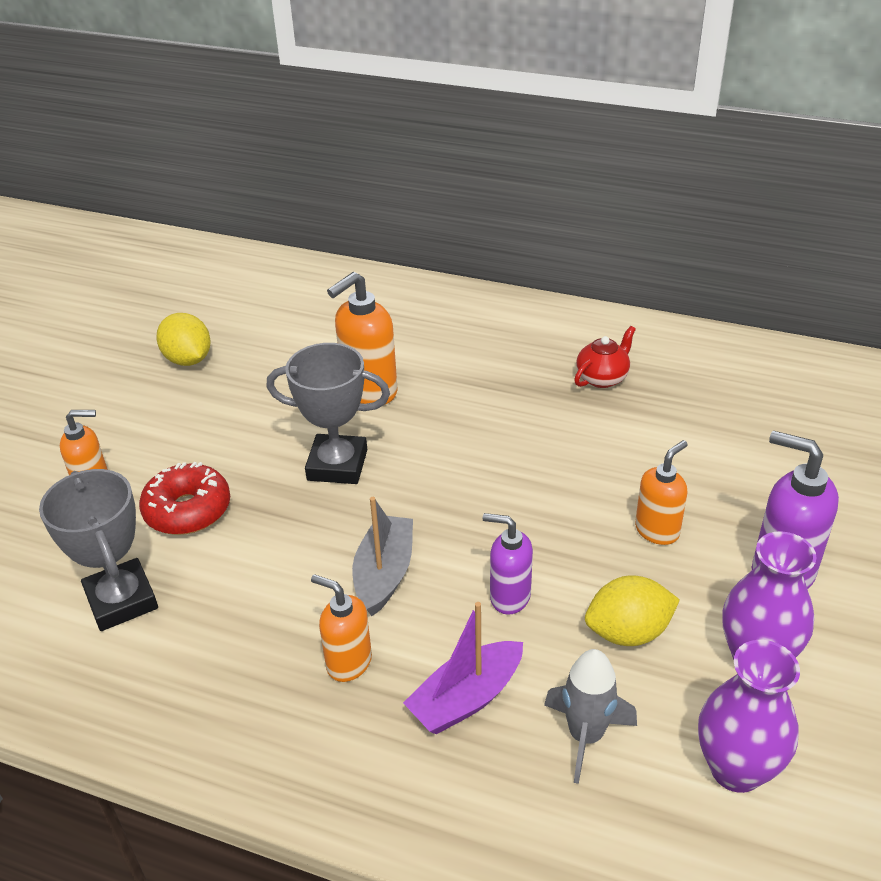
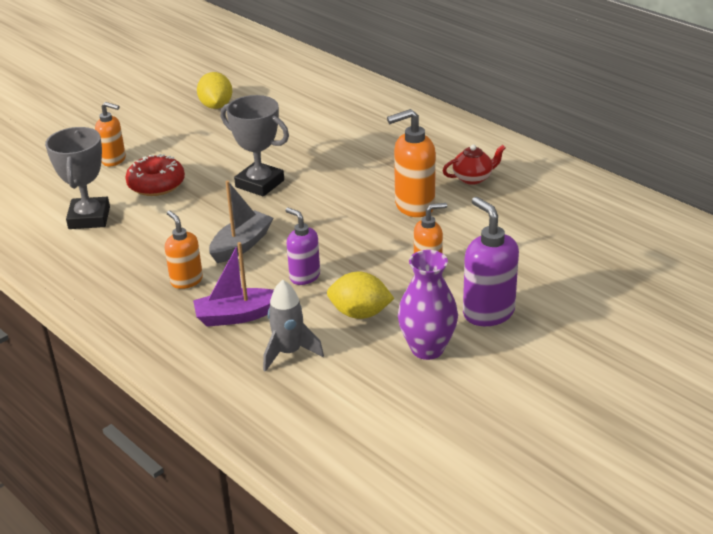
camera: 25 degrees right, 5 degrees down
(369, 391) = (312, 149): orange soap dispenser -> orange soap dispenser (414, 206)
(736, 769) = (362, 394): purple vase -> none

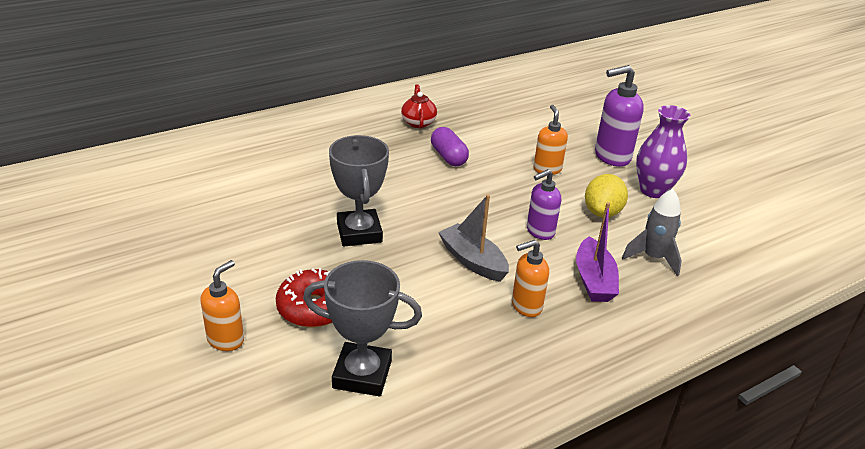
camera: 80 degrees left, 0 degrees up
(216, 106) = (153, 238): yellow lemon -> none
(259, 184) = (359, 233): grey trophy -> grey trophy turned 60 degrees counterclockwise
(414, 206) = (448, 157): orange soap dispenser -> purple capsule

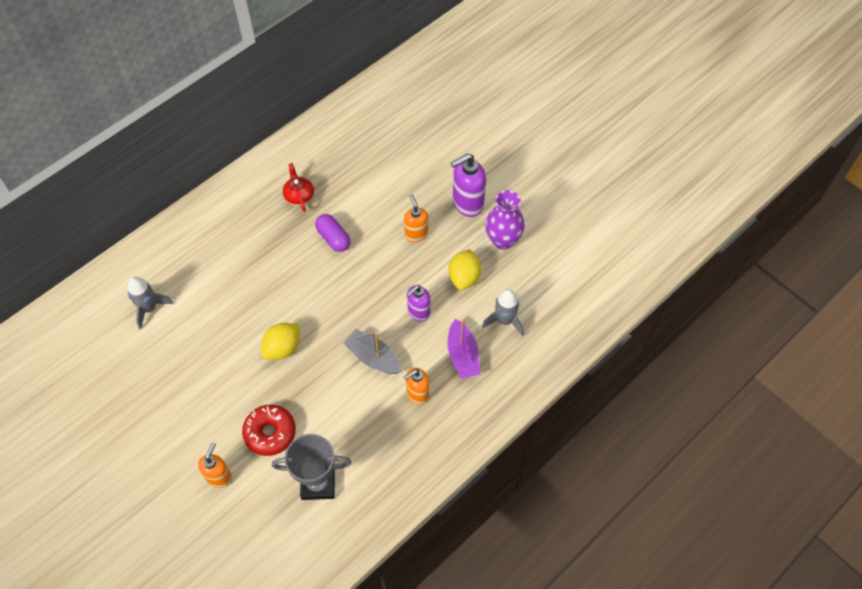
camera: 10 degrees left, 25 degrees up
(214, 174) = (149, 308): none -> grey rocket
(359, 233) = (283, 348): grey trophy -> yellow lemon

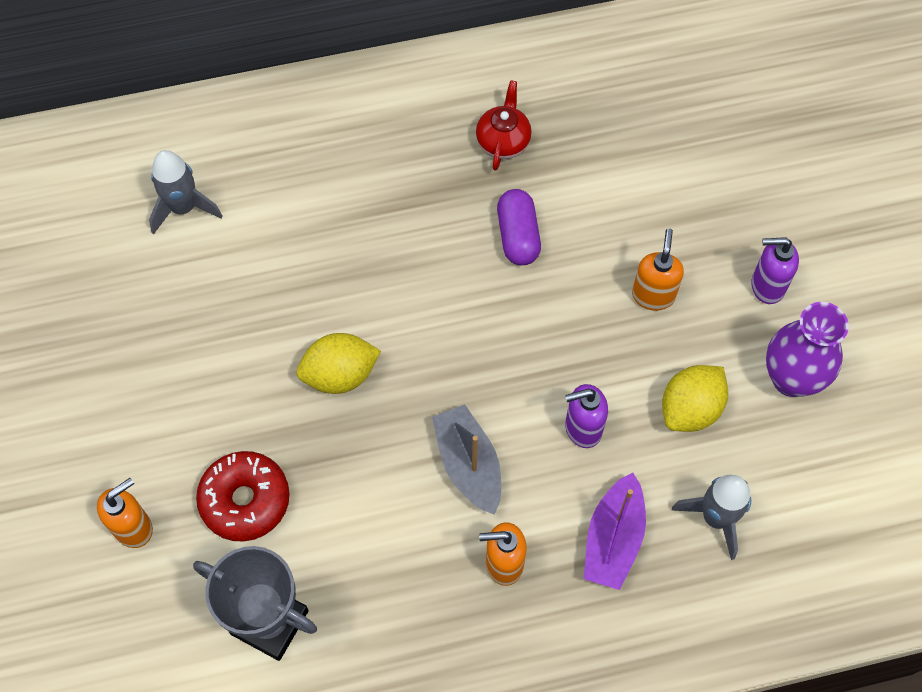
camera: 30 degrees right, 5 degrees up
(467, 204) = (767, 286): purple soap dispenser -> purple soap dispenser, size x0.65

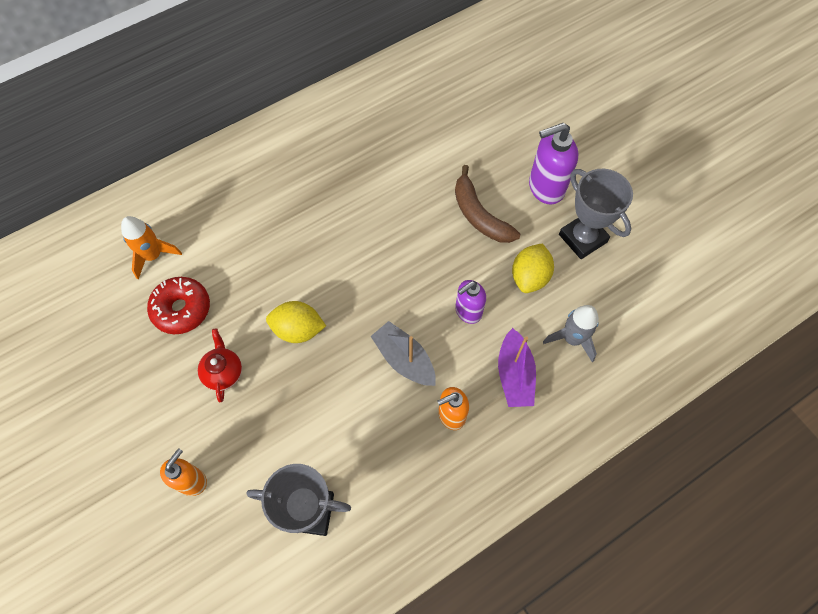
camera: 20 degrees left, 0 degrees up
(183, 208) = (153, 256): grey rocket -> orange rocket
(245, 500) = (263, 434): red donut -> red donut (182, 309)
(340, 374) = (298, 330): yellow lemon -> yellow lemon turned 45 degrees clockwise
(503, 141) = (349, 150): red teapot -> red teapot (223, 372)
(518, 236) = (381, 205): purple capsule -> none
(653, 295) = (479, 215): orange soap dispenser -> brown banana
(767, 286) = (545, 188): purple soap dispenser -> purple soap dispenser, size x1.55
(791, 378) = (582, 238): purple vase -> grey trophy

